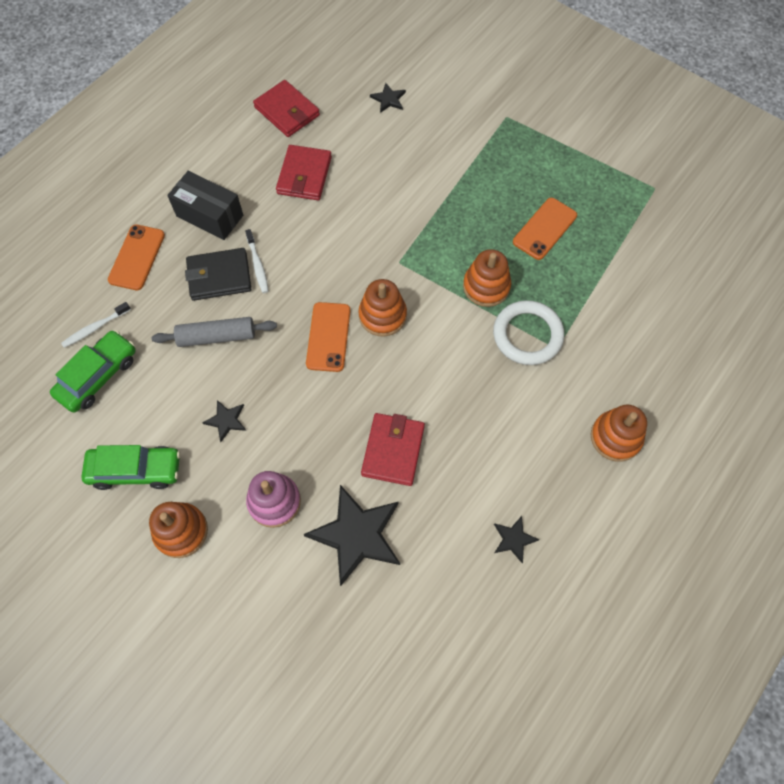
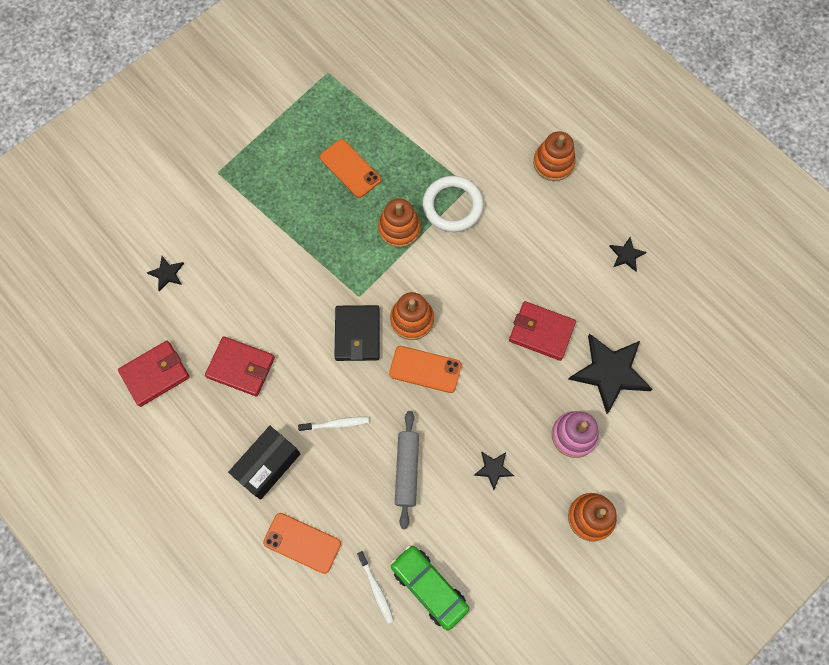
camera: 80 degrees left, 5 degrees up
(135, 470) = (530, 555): green car -> none
(219, 276) = (341, 462): black wallet -> black wallet (357, 334)

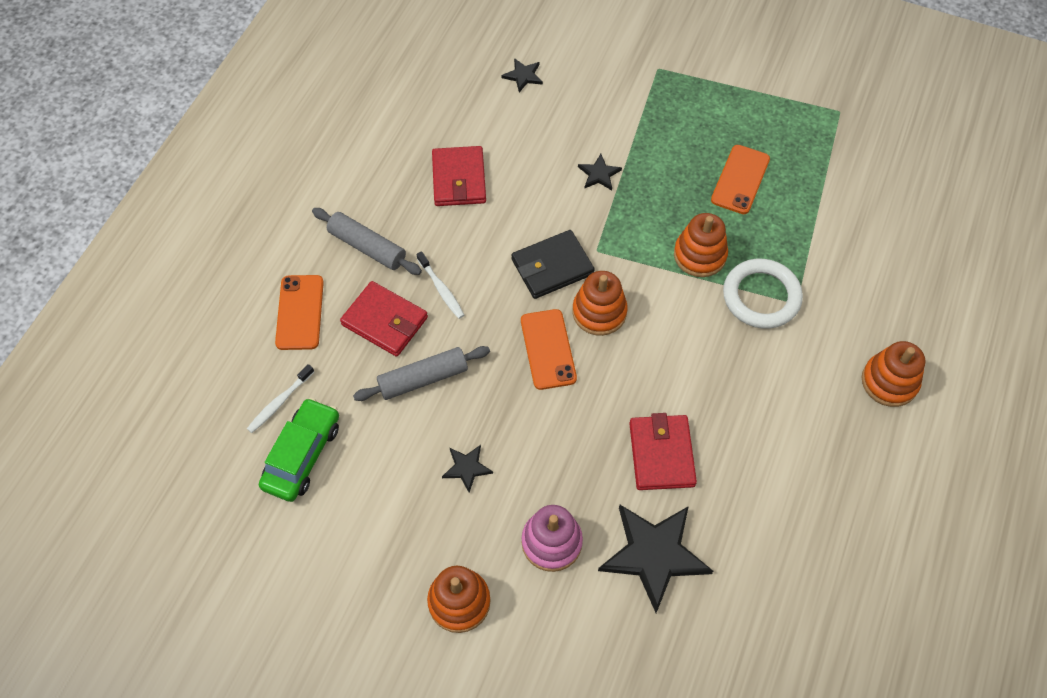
camera: 65 degrees right, 10 degrees down
(155, 374) = (414, 113): red wallet -> red wallet (385, 321)
(268, 465) = (367, 247): black box -> grey rolling pin
(626, 255) = (821, 515): black star -> black star (599, 174)

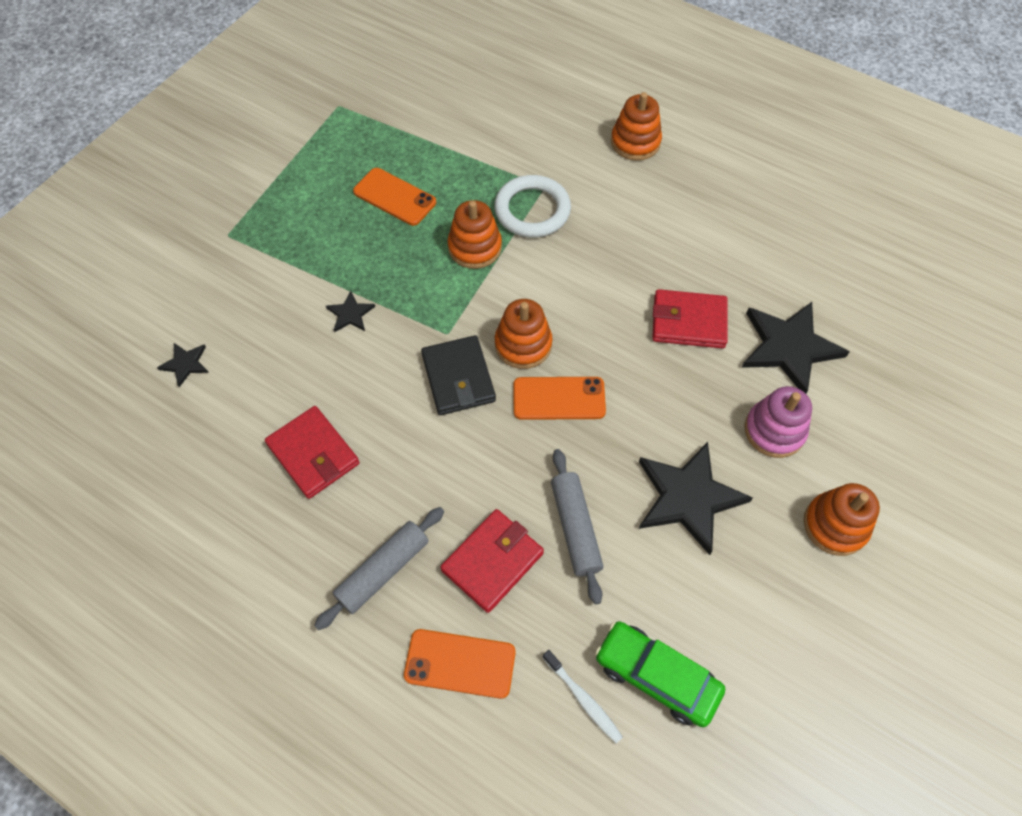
camera: 80 degrees left, 0 degrees up
(441, 289) = (462, 494): white toothbrush -> none
(459, 179) = (313, 454): red wallet -> red wallet turned 45 degrees clockwise
(467, 468) = (688, 497): black star -> black star, size x2.12

